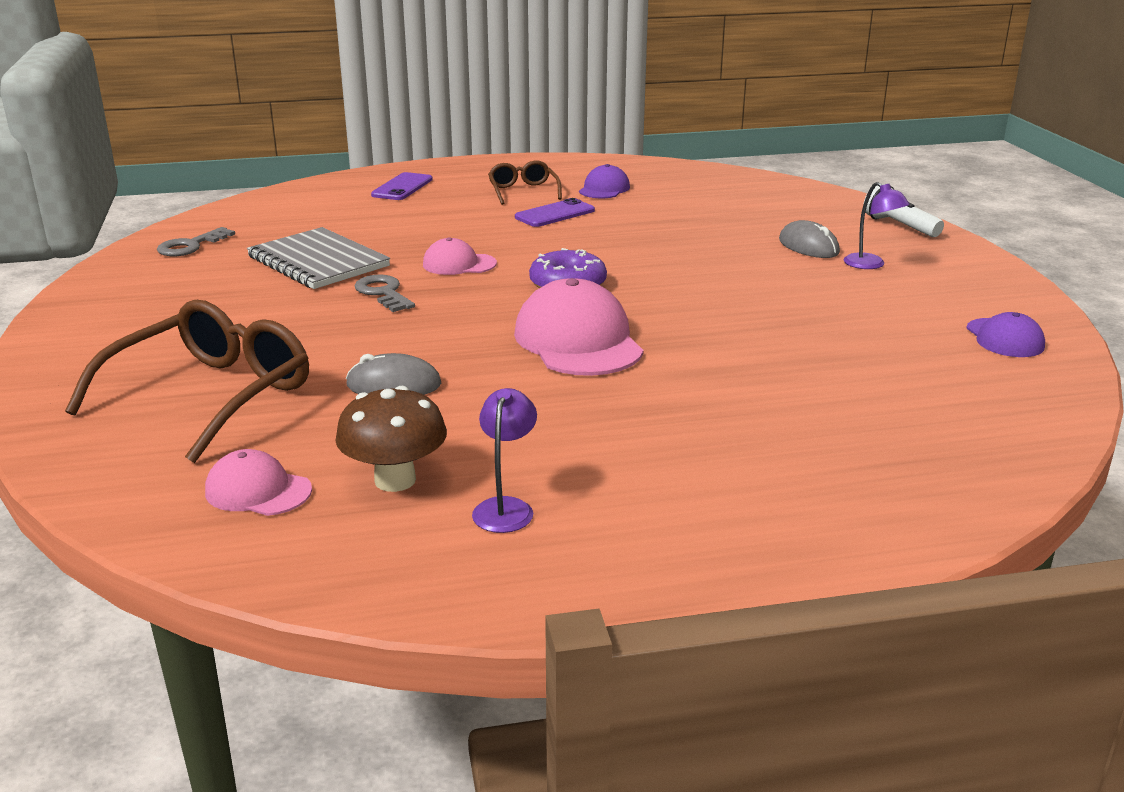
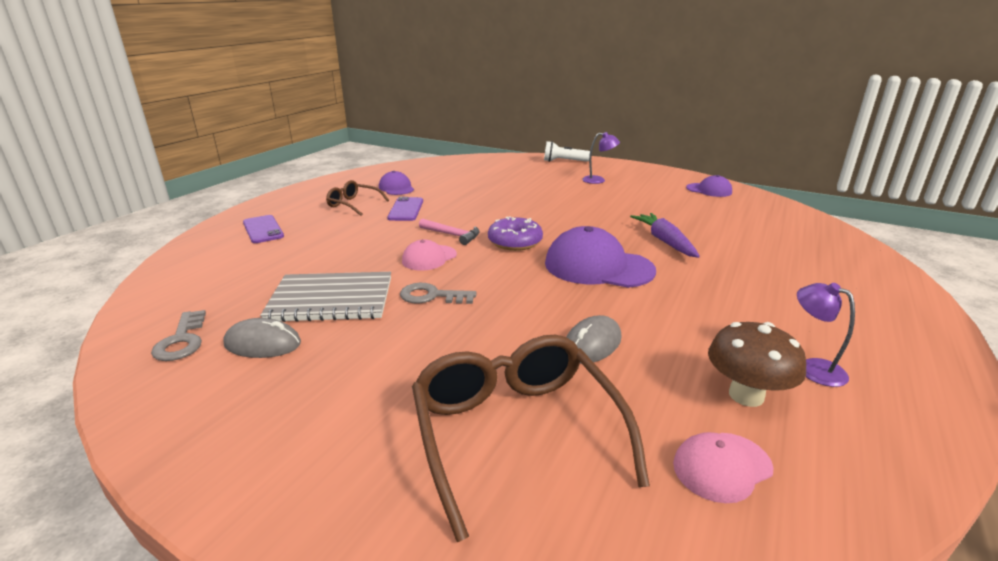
camera: 50 degrees left, 0 degrees up
(530, 254) = (452, 235): none -> pink hammer
(578, 341) = (598, 267): pink cap -> purple cap
(726, 356) = (664, 241): none -> purple carrot
(808, 246) = (558, 181): grey mouse -> grey mouse (263, 344)

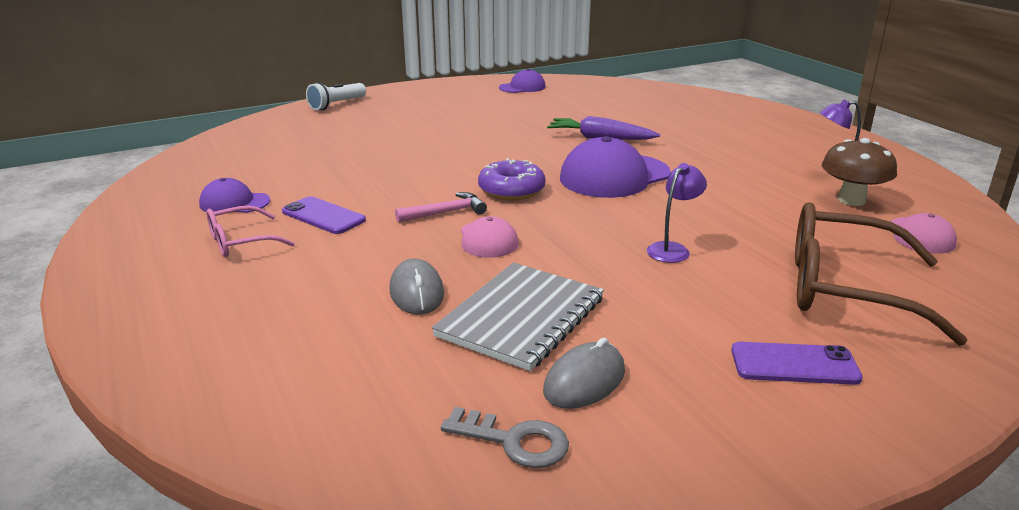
camera: 55 degrees left, 0 degrees up
(263, 229) = (215, 324): purple phone -> purple phone (794, 364)
(354, 204) = (242, 241): brown glasses -> pink glasses
(432, 296) = (582, 261): grey key -> none
(592, 344) = (744, 222): grey mouse -> grey mouse (416, 292)
(598, 180) = (421, 111): purple lamp -> purple lamp (672, 249)

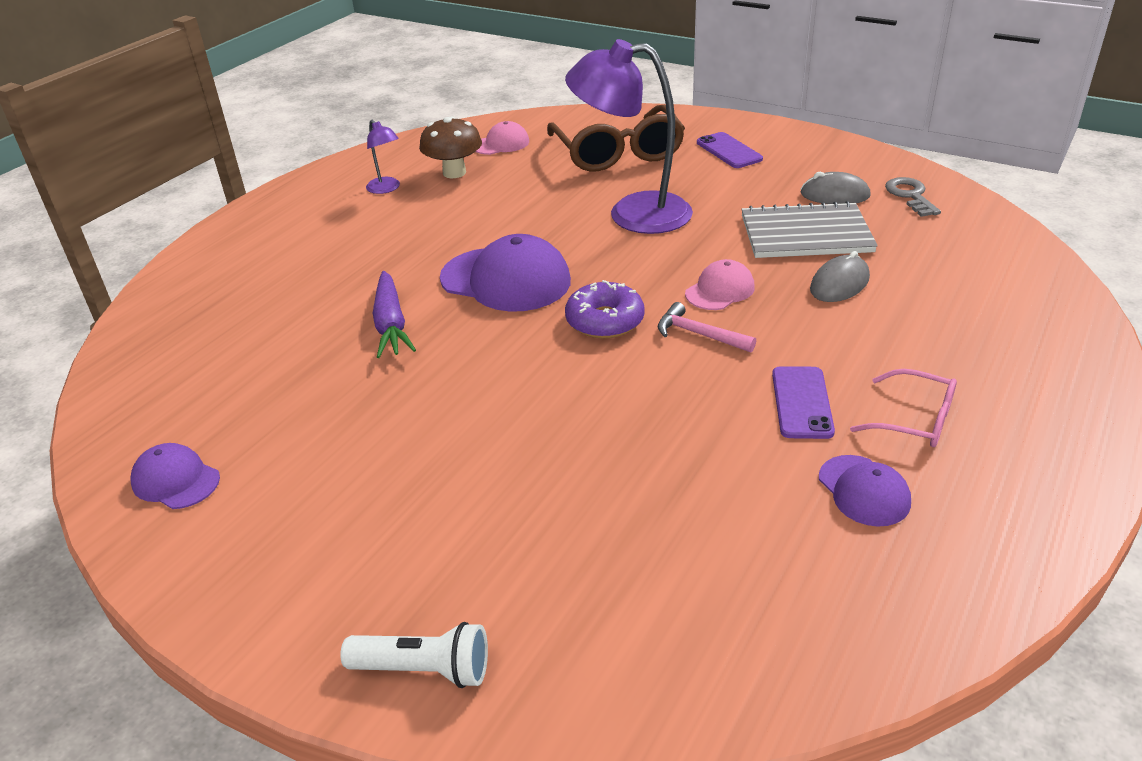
camera: 120 degrees left, 10 degrees up
(672, 249) = (632, 214): purple lamp -> purple lamp, size x2.23

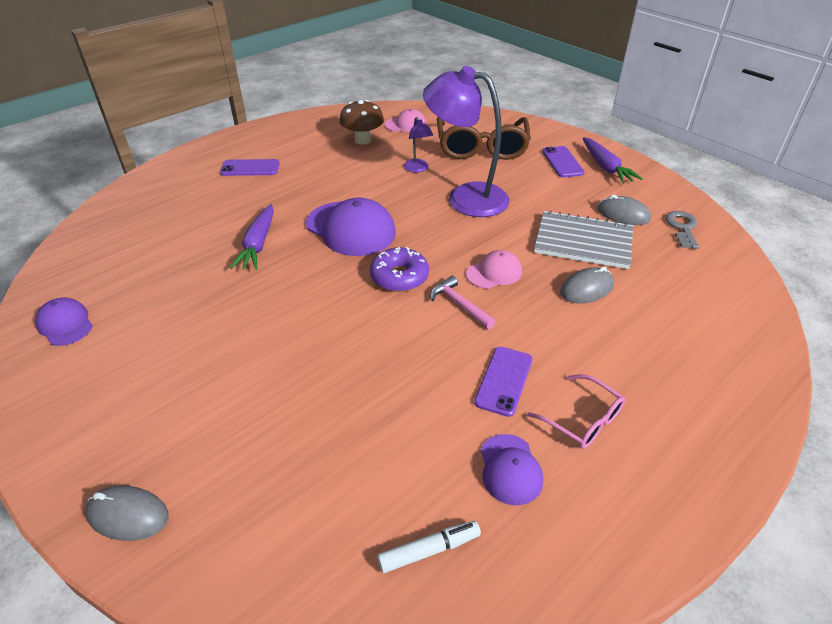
camera: 15 degrees right, 5 degrees up
(317, 236) = (250, 168): none -> purple phone
(386, 189) = (313, 143): purple lamp -> purple lamp (417, 169)
(424, 669) = (128, 515): white flashlight -> grey mouse
(784, 147) = (605, 167): none -> purple carrot
(822, 597) = (429, 550): none -> white marker

